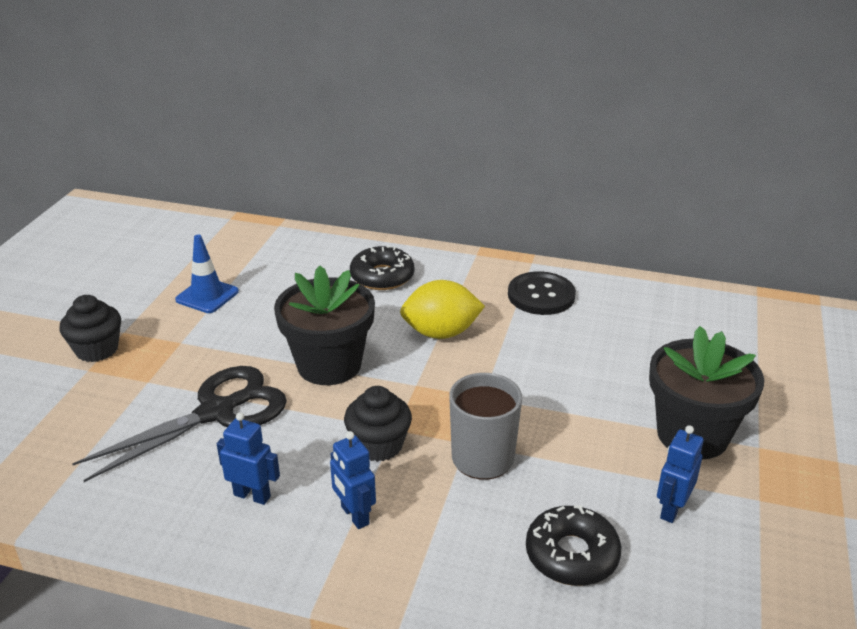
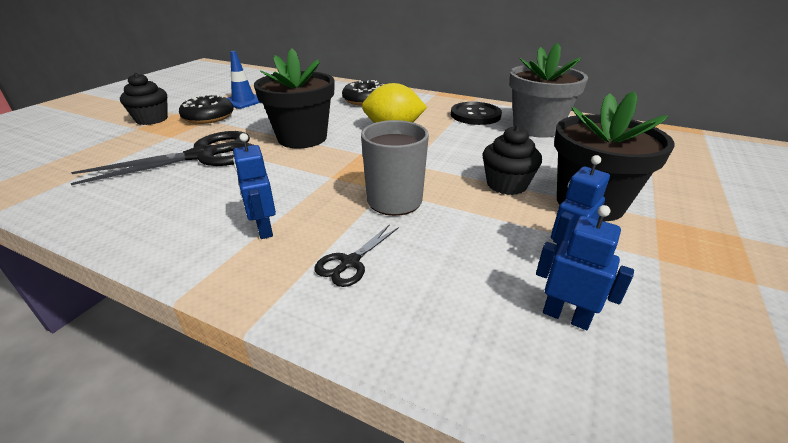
camera: 10 degrees right, 0 degrees up
(252, 495) = (190, 206): blue robot -> blue robot (566, 316)
(379, 445) = (312, 185): black cupcake -> black cupcake (506, 185)
(464, 545) = (350, 263): none -> black scissors
(571, 555) = (454, 283): black donut -> black donut (208, 117)
(622, 314) = (536, 128): none -> grey flower pot

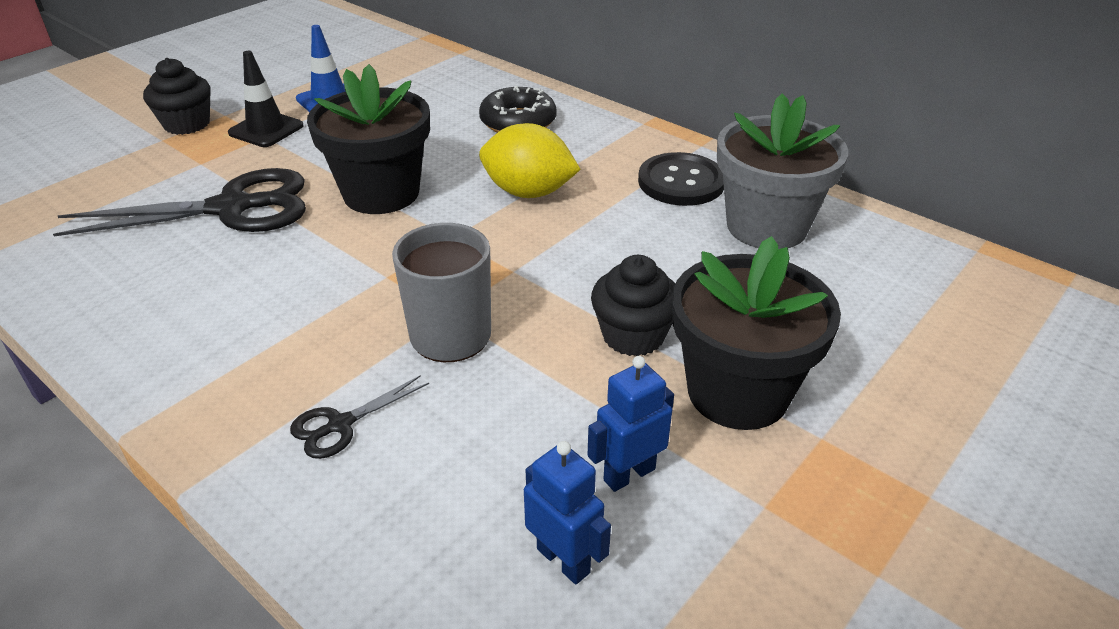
camera: 15 degrees right, 5 degrees up
(208, 117) = (266, 129): black donut -> black traffic cone
(264, 229) = (259, 351): blue robot -> none

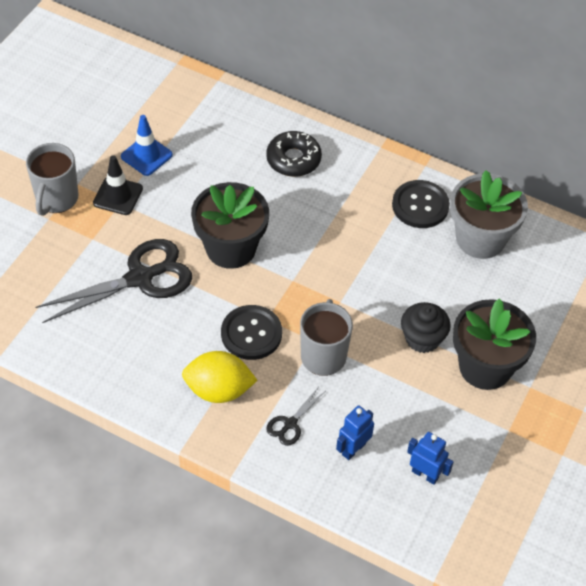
camera: 15 degrees left, 15 degrees up
(187, 124) = (56, 199): black cupcake -> grey mug
(350, 290) = (251, 333): none -> black button
(528, 192) = (326, 231): yellow lemon -> yellow lemon (219, 390)
(629, 474) = (442, 425): blue robot -> blue robot (353, 449)

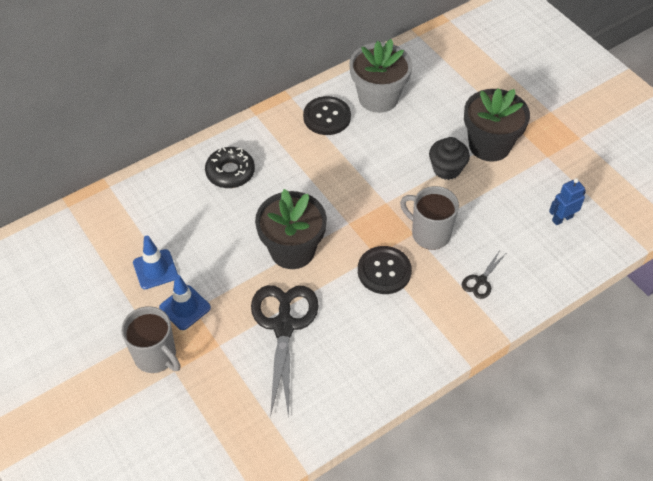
camera: 60 degrees left, 0 degrees up
(118, 196) = (185, 307): black traffic cone -> blue traffic cone
(219, 390) = (426, 315): yellow lemon -> none
(290, 424) = (480, 281): black scissors -> black scissors turned 60 degrees clockwise
(353, 449) = (521, 251): blue robot -> none

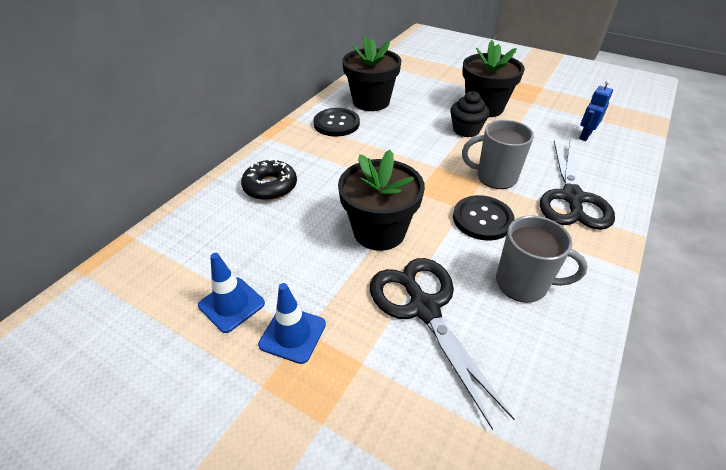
camera: 25 degrees left, 10 degrees down
(156, 356) = (285, 414): grey mug -> grey mug (523, 284)
(378, 98) = (371, 102): grey flower pot -> black flower pot
(480, 281) = (572, 198): black scissors -> black scissors, size x2.21

